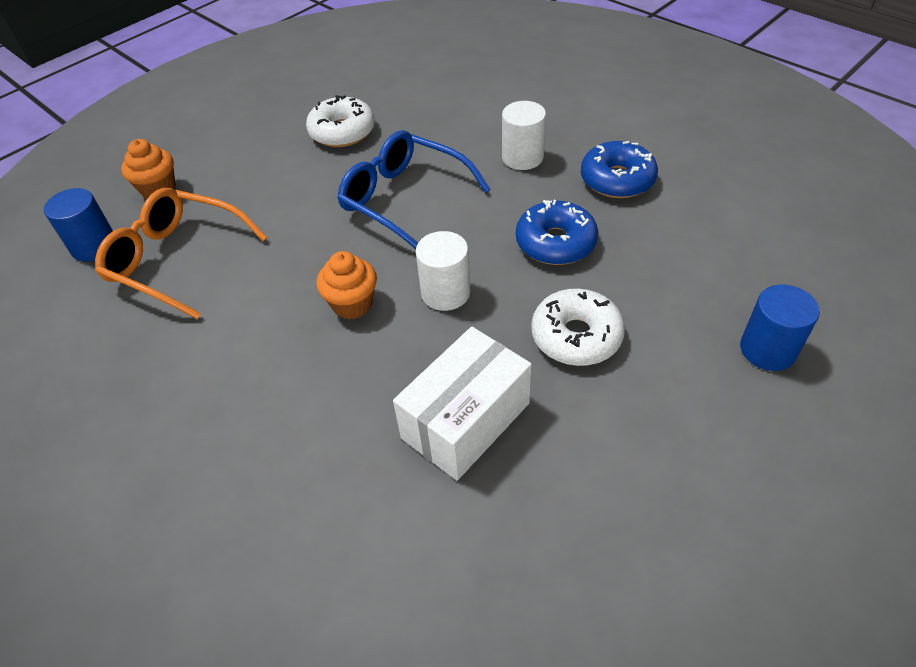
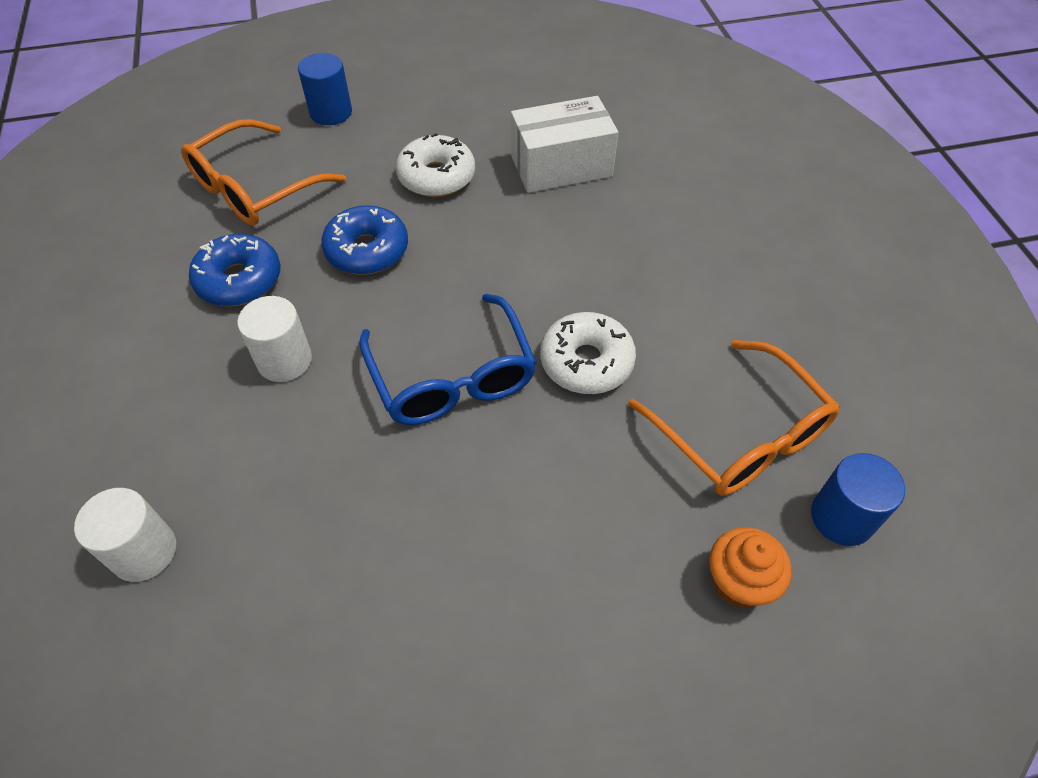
camera: 150 degrees left, 5 degrees up
(342, 132) = (437, 545): white donut -> white donut (586, 362)
(352, 304) = (584, 287): orange cupcake -> none
(445, 293) = (499, 256): white cylinder -> white cylinder (144, 552)
(710, 241) = (255, 188): none -> orange glasses

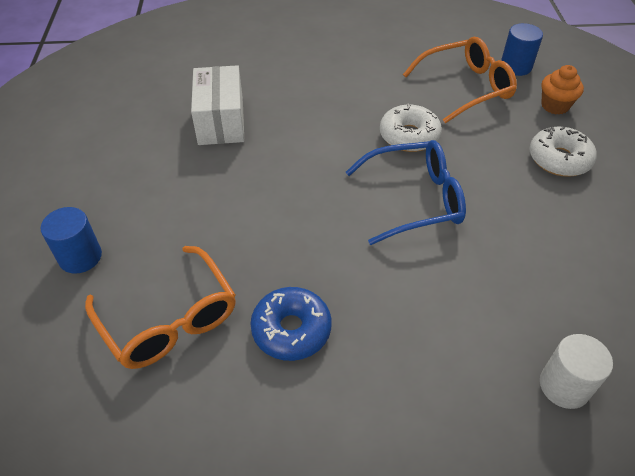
camera: 80 degrees left, 5 degrees down
(284, 360) = (388, 296): white cylinder -> none
(367, 250) = (278, 239): blue donut -> none
(436, 177) = (205, 190): white donut -> white donut (559, 159)

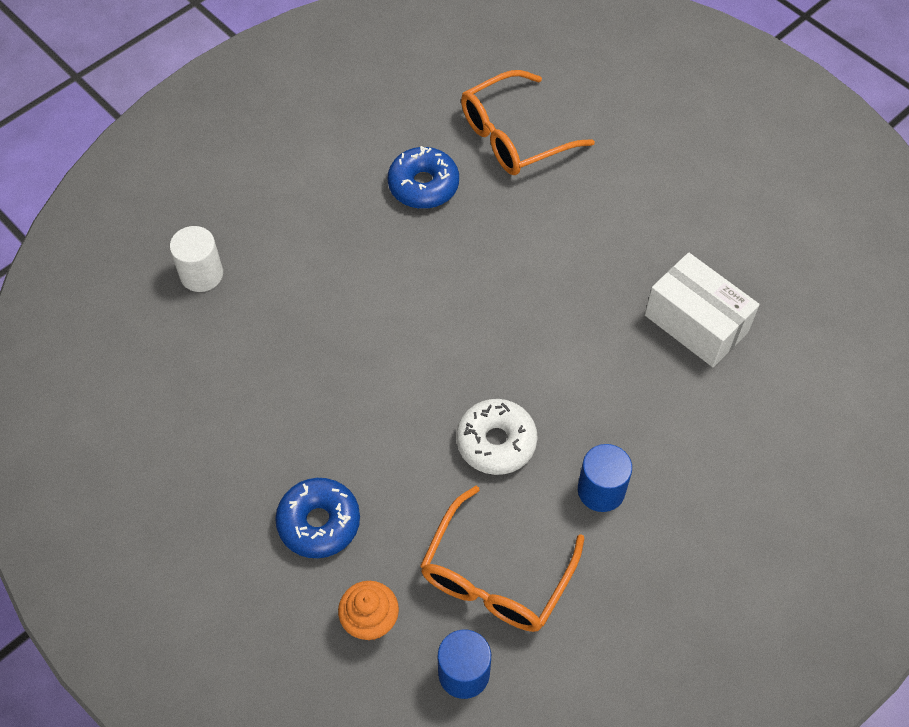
camera: 140 degrees right, 10 degrees up
(80, 257) = (632, 129): blue cylinder -> blue cylinder (601, 490)
(169, 319) = (514, 136): orange glasses -> orange glasses turned 45 degrees counterclockwise
(414, 199) = (426, 363): blue glasses -> none
(559, 159) = (319, 522): white donut -> blue donut

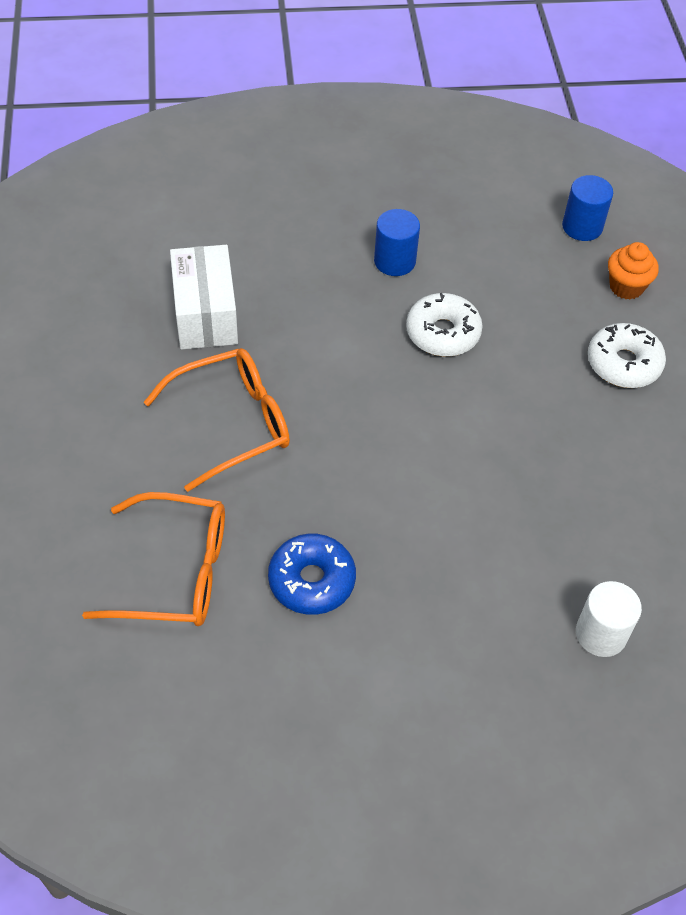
camera: 145 degrees left, 5 degrees down
(319, 522) = (623, 364): blue donut -> white donut
(496, 576) = (516, 260): orange glasses -> orange glasses (232, 423)

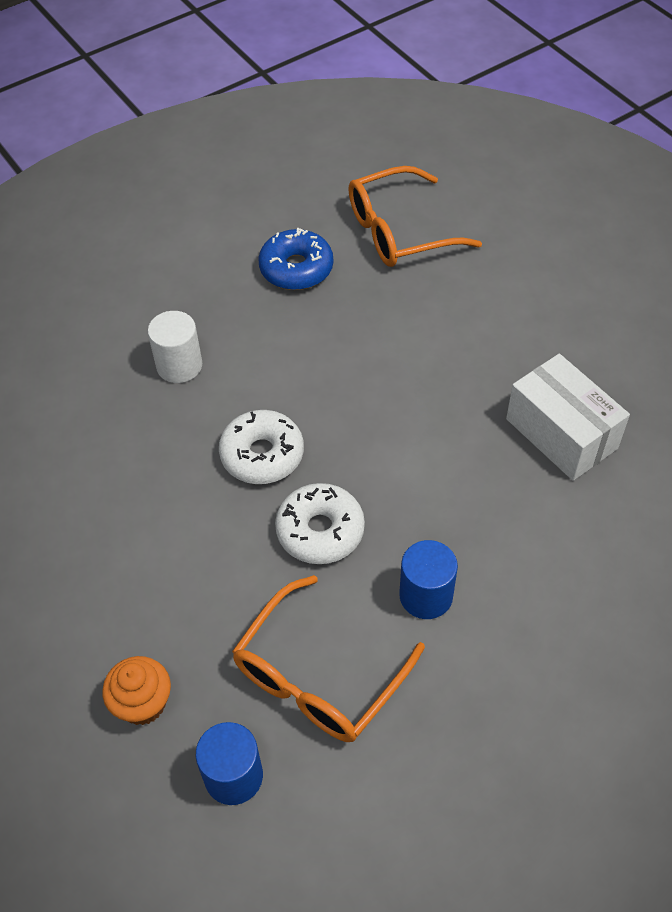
camera: 155 degrees right, 0 degrees up
(232, 423) = (449, 348): orange glasses -> orange glasses (318, 676)
(601, 634) = (52, 330): white cylinder -> white cylinder (179, 365)
(623, 364) = (112, 591): white donut -> white donut (262, 455)

